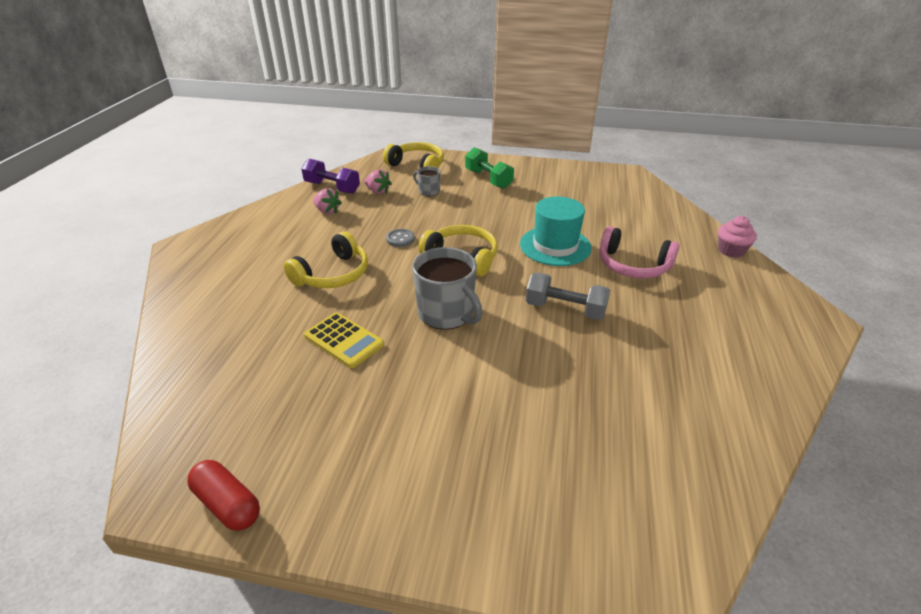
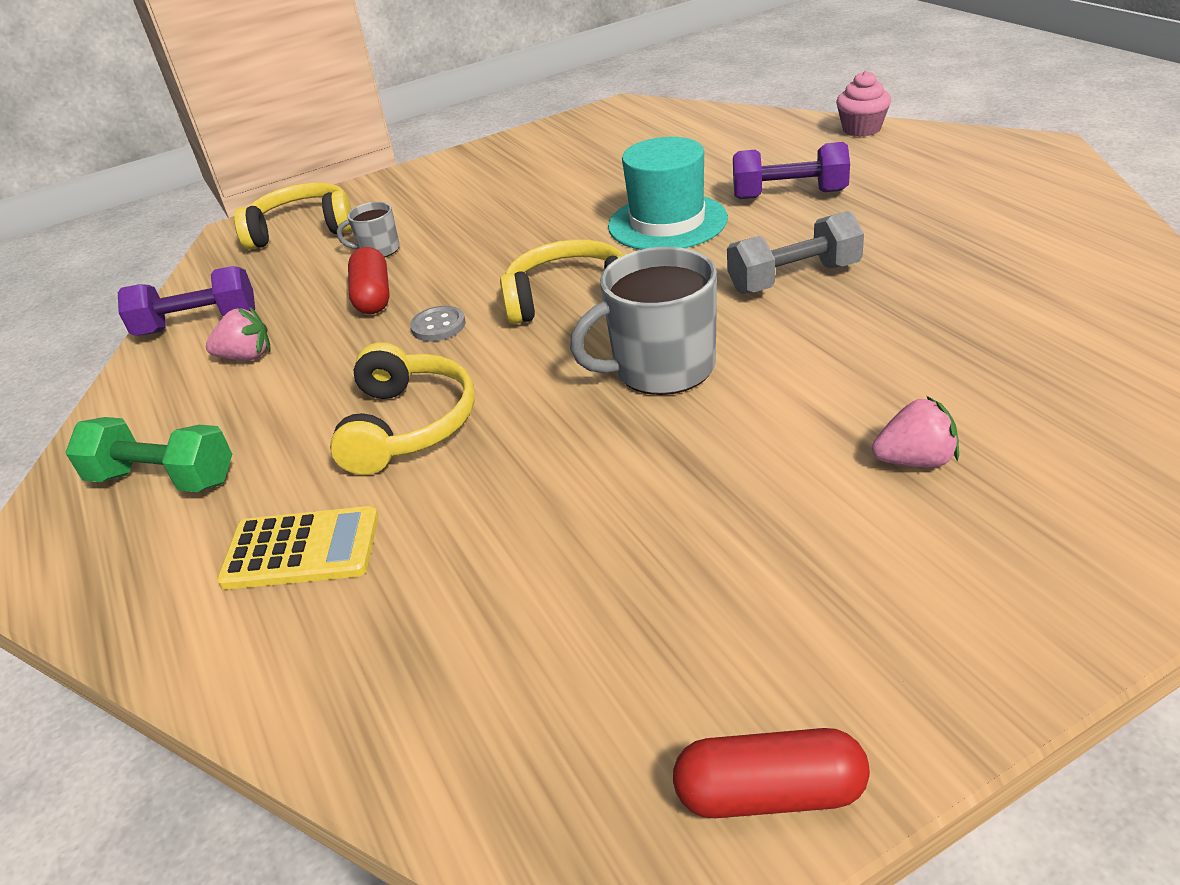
camera: 35 degrees left, 0 degrees up
(344, 340) = (574, 487): yellow calculator -> yellow calculator (301, 549)
(378, 191) = (292, 290): pink strawberry -> pink strawberry (915, 460)
(398, 211) = (373, 296): none -> red capsule
(447, 313) = (661, 368): grey mug -> grey mug turned 150 degrees clockwise
(488, 179) = (446, 195): green dumbbell -> green dumbbell (163, 479)
(632, 265) = (789, 195): pink headphones -> purple dumbbell

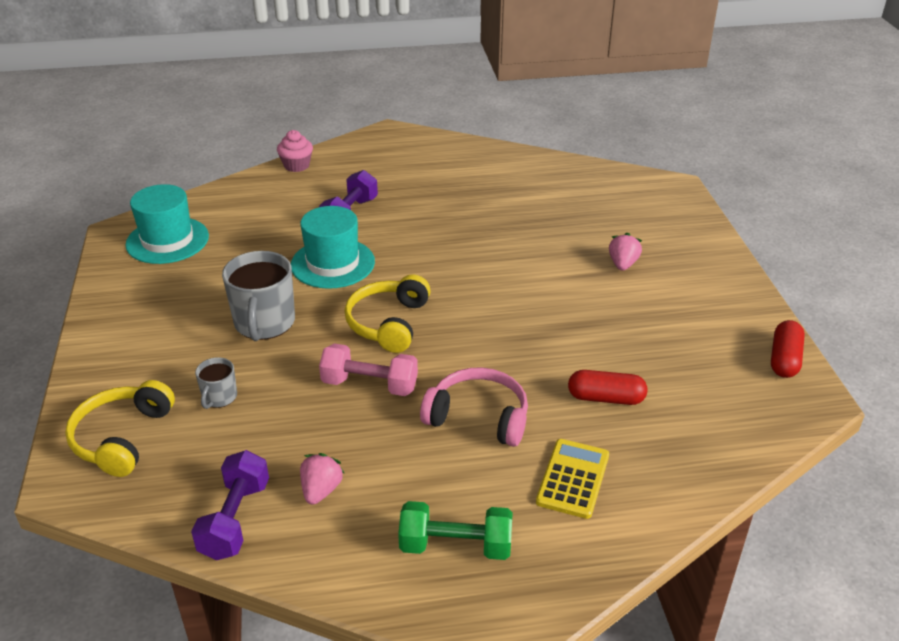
camera: 75 degrees left, 0 degrees up
(163, 479) = (455, 546): green dumbbell -> green dumbbell turned 60 degrees clockwise
(373, 296) = (294, 410): red capsule -> red capsule (605, 398)
(408, 425) = (478, 417): yellow headphones -> pink headphones
(438, 326) = (370, 385): grey button -> pink dumbbell
(627, 130) = (167, 240): none -> turquoise hat
(661, 368) = (496, 310): grey mug -> grey mug (264, 323)
(794, 278) = (446, 243): grey dumbbell -> none

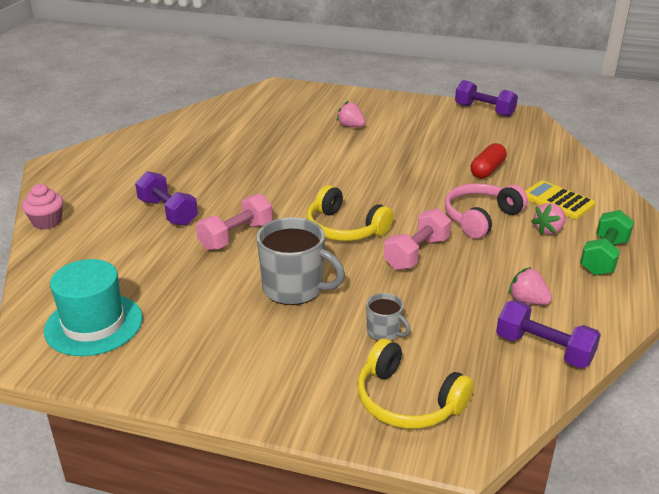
camera: 65 degrees left, 5 degrees down
(333, 263) = (236, 236): turquoise hat -> pink dumbbell
(489, 482) = (549, 230): none -> pink strawberry
(784, 359) = (484, 110): red capsule -> purple dumbbell

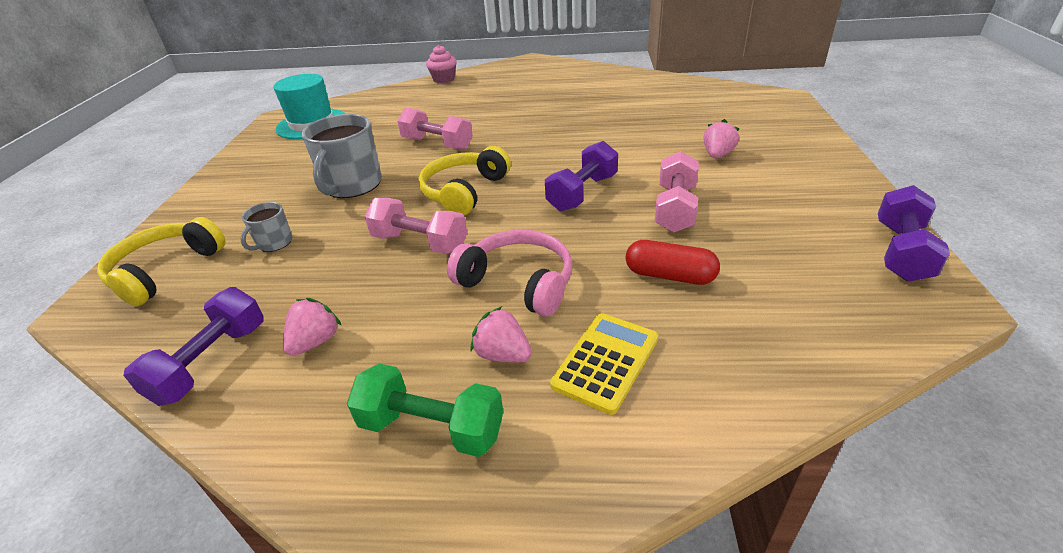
camera: 80 degrees right, 5 degrees up
(168, 212) = (470, 111): purple dumbbell -> purple dumbbell (582, 193)
(415, 154) = (675, 209): none -> pink dumbbell

